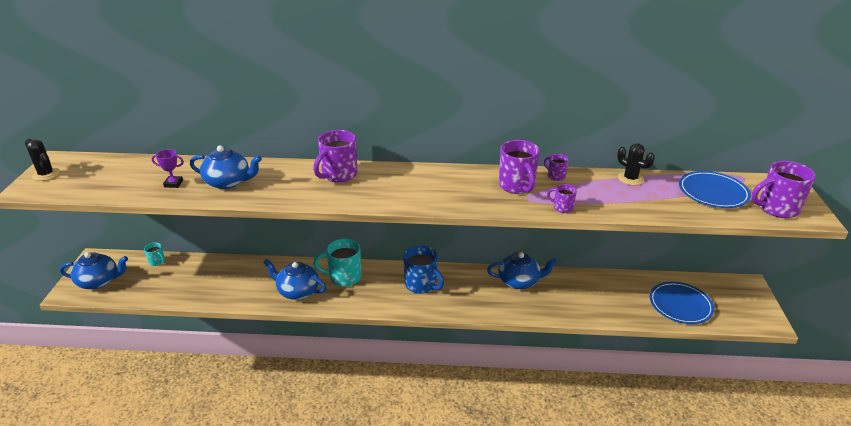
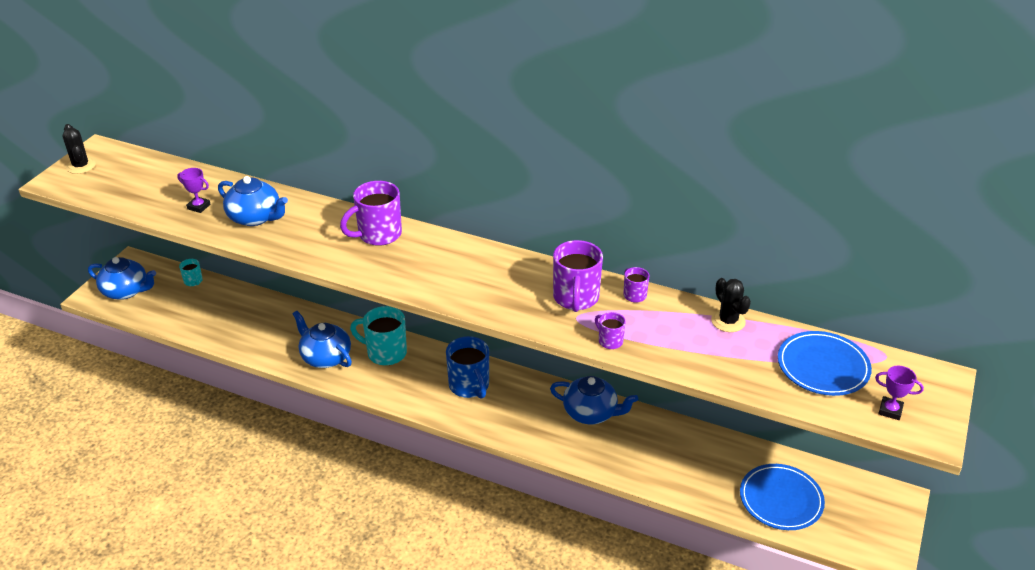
camera: 20 degrees right, 5 degrees up
(776, 208) = (890, 410): purple mug -> purple trophy

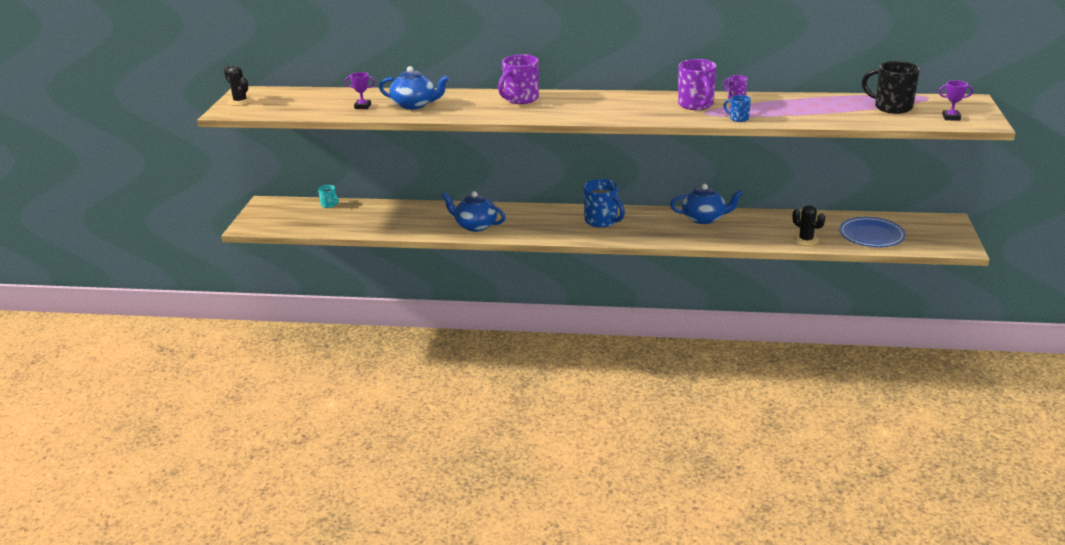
camera: 15 degrees left, 10 degrees down
(126, 291) = (275, 219): blue teapot -> none
(385, 353) = (521, 216): turquoise mug -> none
(609, 341) = (738, 118): purple mug -> blue mug
(728, 321) = (811, 99): black cactus -> black cactus (806, 240)
(823, 366) = (891, 107): blue plate -> black mug

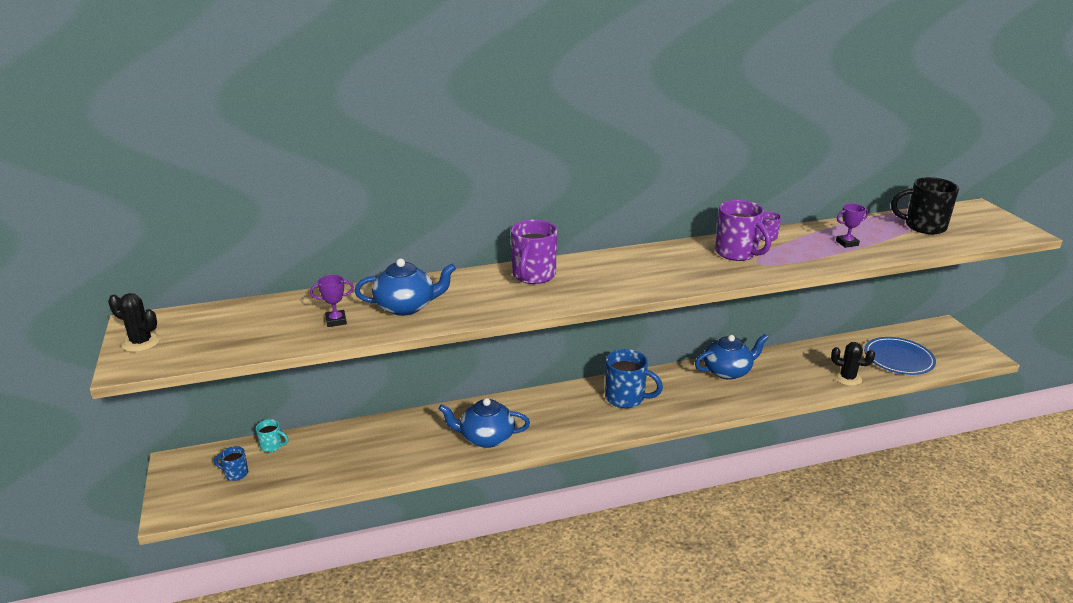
camera: 25 degrees left, 0 degrees up
(738, 118) = (801, 265): blue mug -> blue mug (235, 473)
(951, 117) = (989, 231): purple trophy -> purple trophy (847, 243)

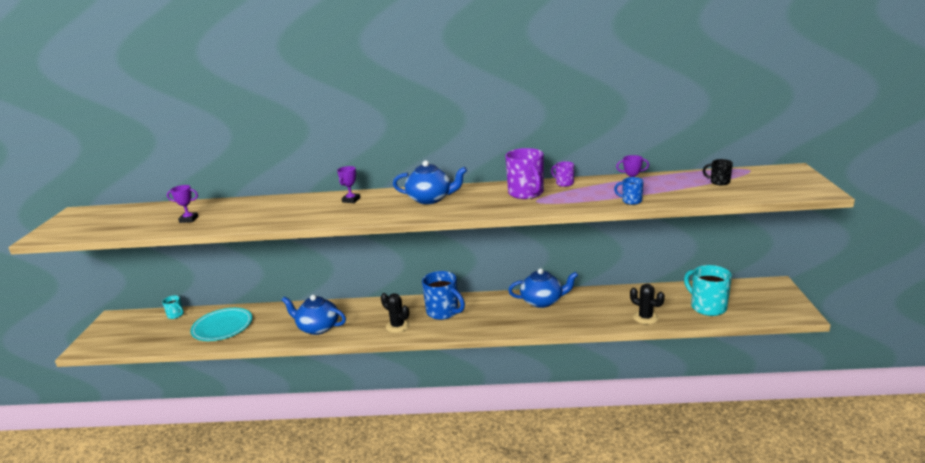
camera: 20 degrees right, 5 degrees down
(141, 342) = (64, 223): black cactus -> black cactus (397, 326)
(235, 473) = (140, 330): blue mug -> blue mug (631, 201)
(355, 454) = (222, 327): none -> turquoise plate
(406, 306) = (243, 214): blue teapot -> blue teapot (430, 199)
(533, 276) = (351, 200): purple mug -> purple trophy
(898, 359) = (707, 307): blue plate -> turquoise mug
(923, 227) = (719, 182): black mug -> black mug, size x0.51

